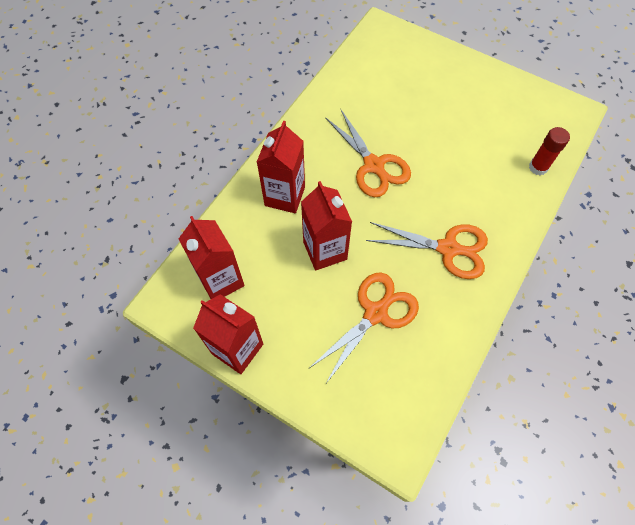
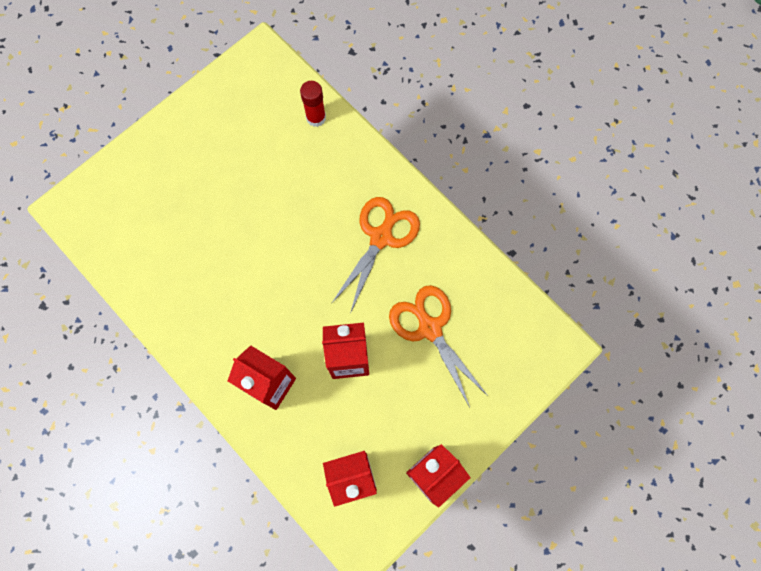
camera: 75 degrees left, 10 degrees up
(374, 166) = (262, 278): orange scissors -> none

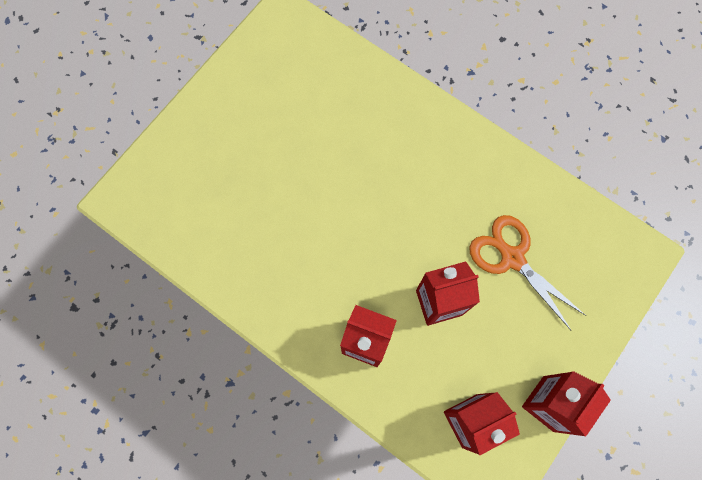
camera: 10 degrees left, 0 degrees up
(316, 118) = (352, 68): red glue stick -> none
(381, 236) = (443, 175): orange scissors -> none

